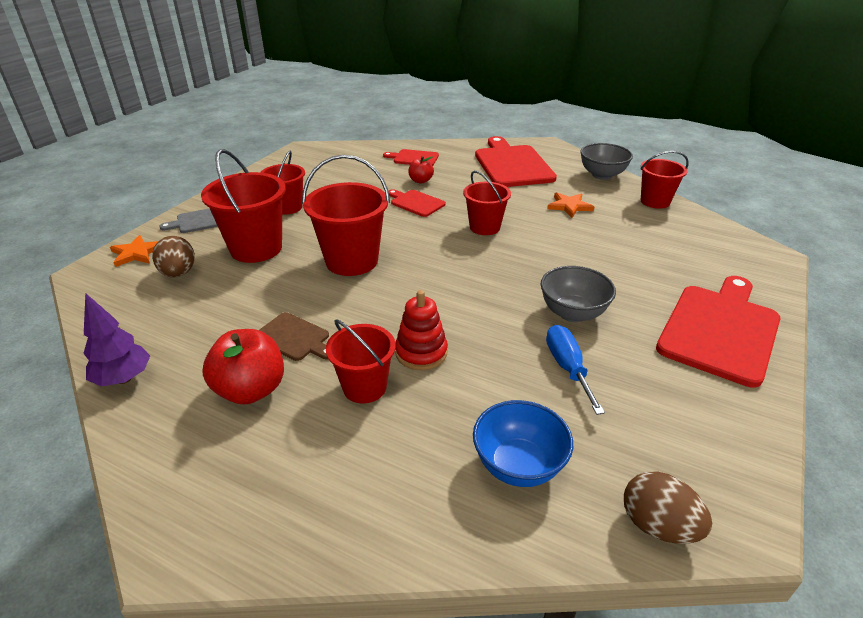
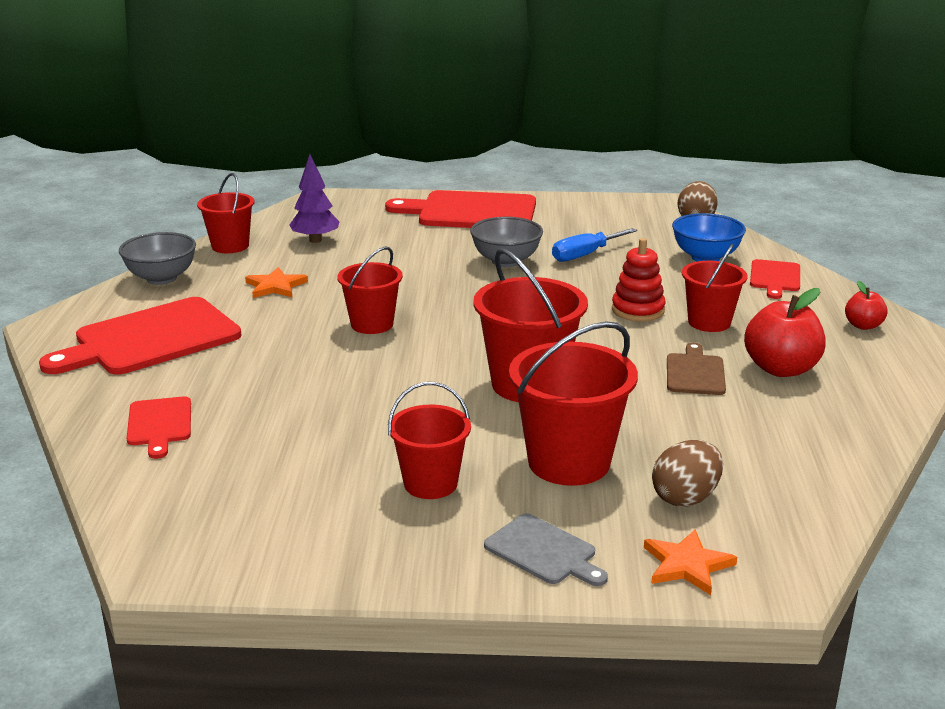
camera: 115 degrees left, 10 degrees down
(124, 378) = (863, 439): purple tree -> purple tree (315, 240)
(416, 203) = (335, 382): red cutting board -> red cutting board (775, 278)
(420, 181) = (254, 396): red apple -> red apple (863, 326)

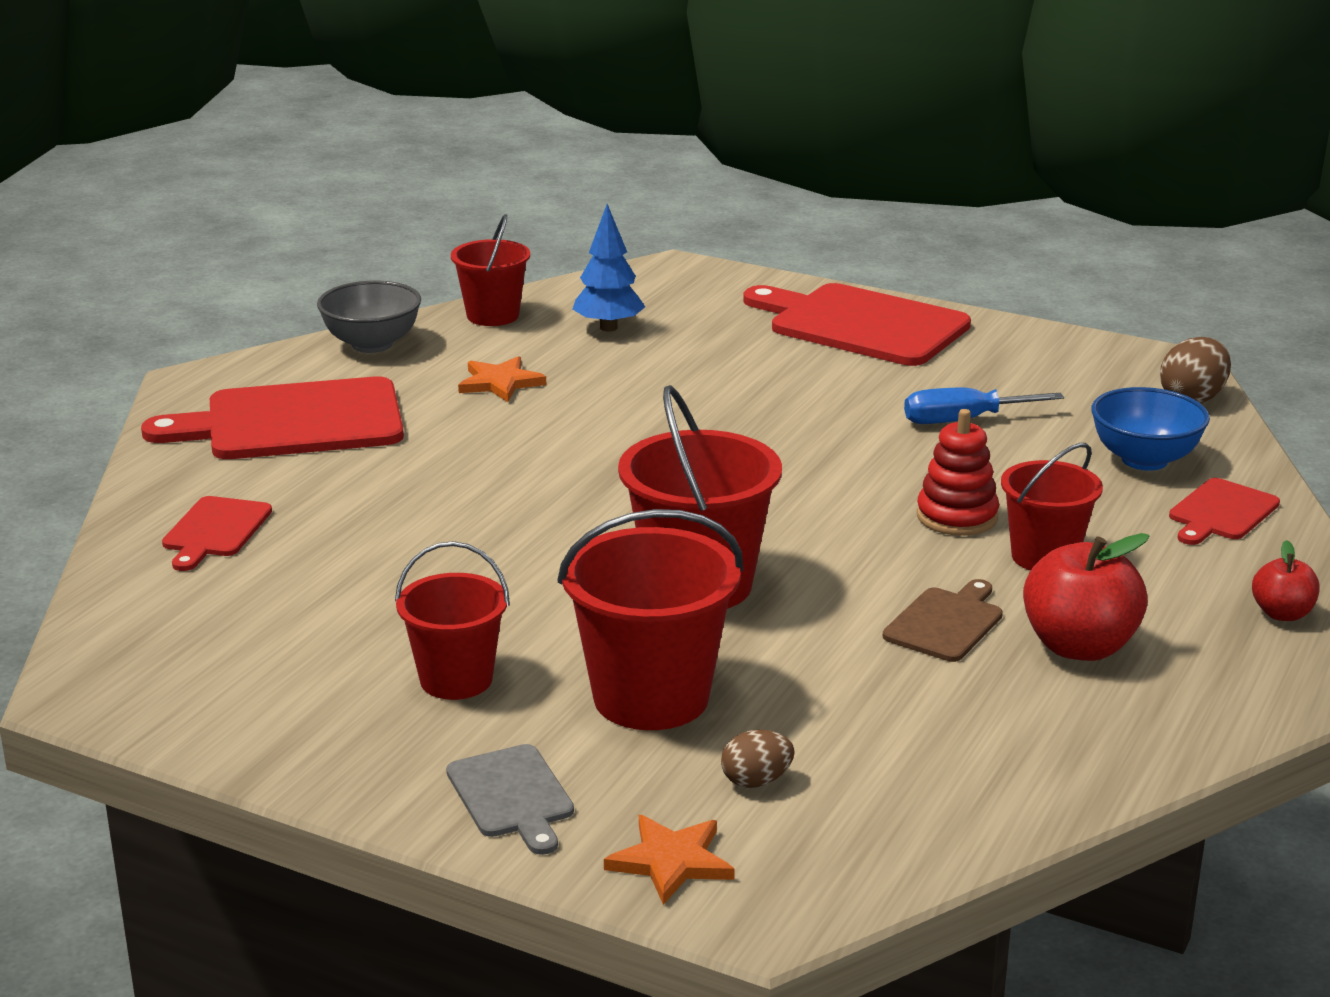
camera: 25 degrees right, 0 degrees up
(315, 240) = (608, 328): purple tree -> blue tree
(372, 324) = (574, 460): red bucket -> none
(506, 261) = (839, 407): grey bowl -> none
(685, 498) = (756, 781): brown egg -> brown egg, size x0.64

